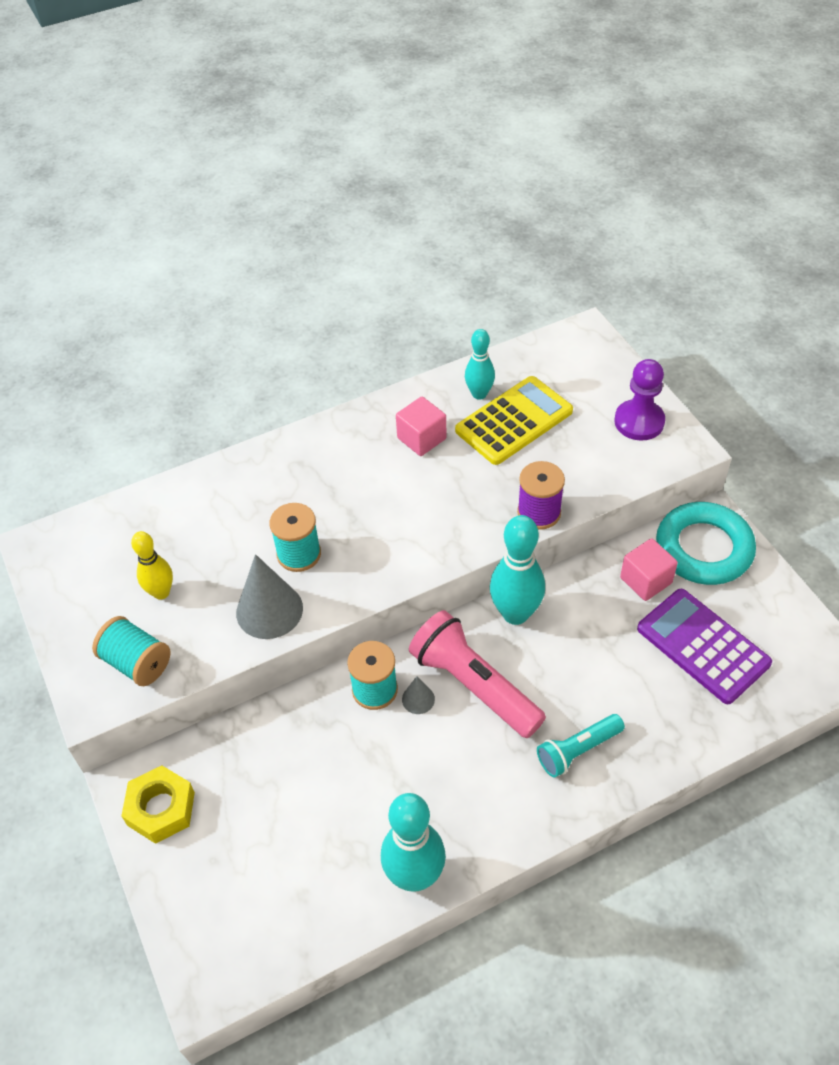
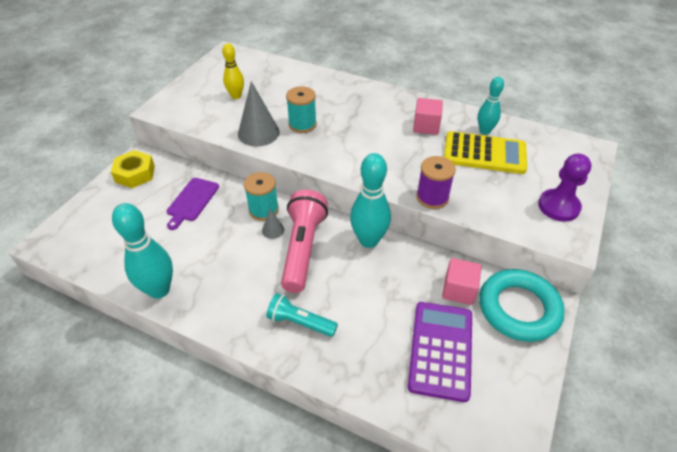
camera: 50 degrees right, 5 degrees down
(137, 662) = (190, 110): turquoise spool -> none
(285, 763) = (192, 201): none -> purple cutting board

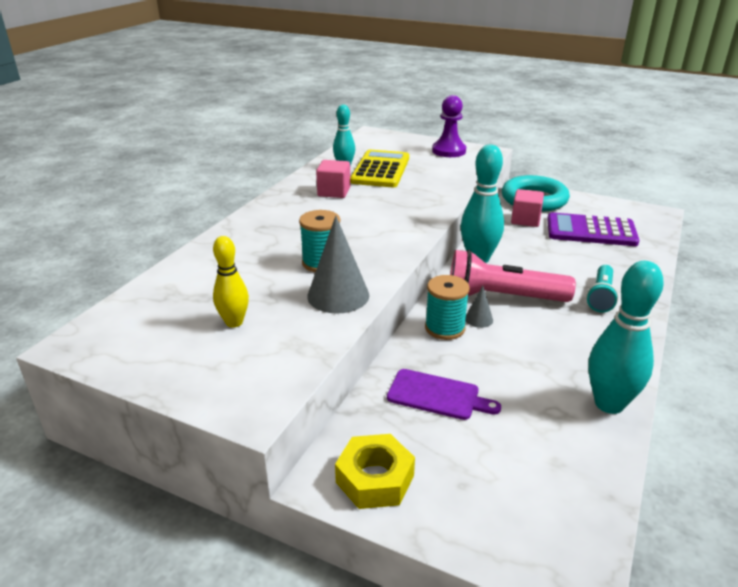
camera: 90 degrees left, 15 degrees down
(432, 197) = (449, 195): purple spool -> none

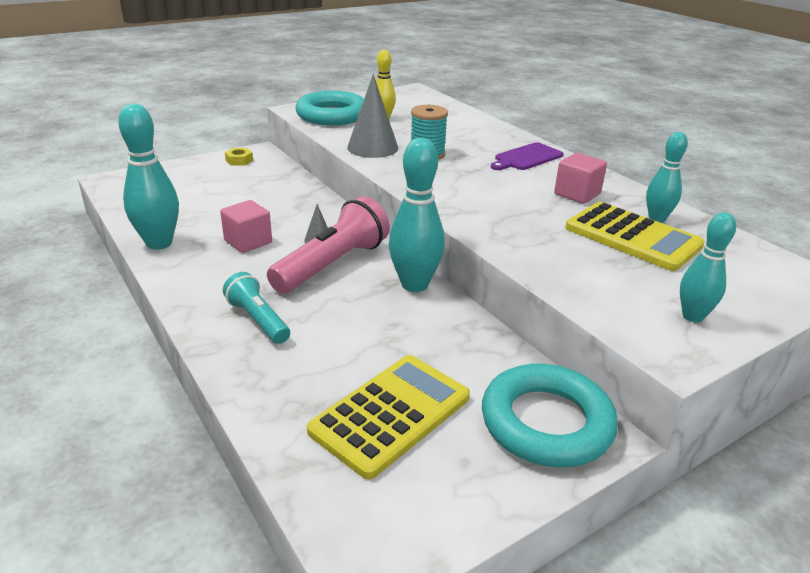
camera: 120 degrees right, 0 degrees up
(254, 366) = (332, 115): none -> turquoise ring
(375, 479) = (239, 160): yellow nut -> yellow nut, size x0.58
(437, 395) = (266, 194): purple cutting board -> purple cutting board (526, 158)
(445, 328) = (327, 222): turquoise spool -> none
(449, 151) = (692, 316): purple pawn -> turquoise bowling pin
(525, 220) = (479, 370): pink cube -> pink cube (248, 241)
(591, 231) = (391, 414): purple calculator -> yellow calculator

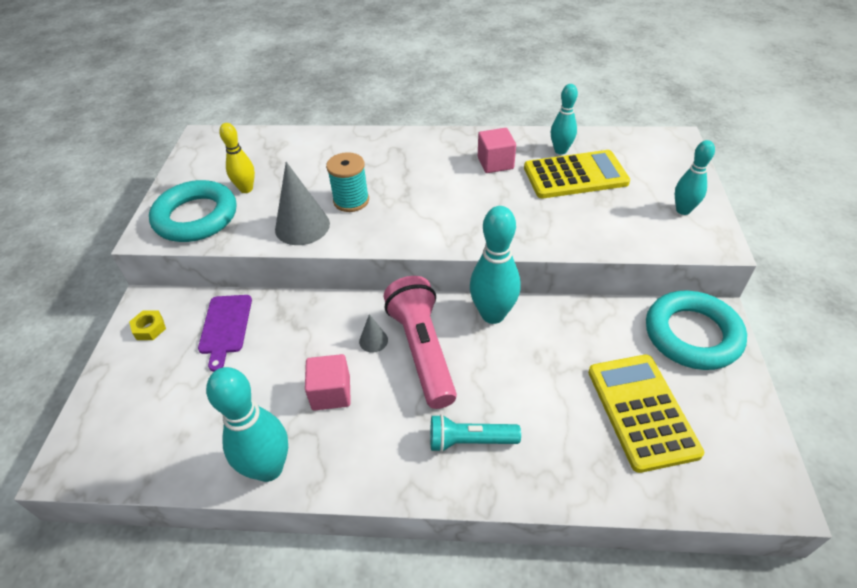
camera: 50 degrees left, 15 degrees up
(526, 158) = (414, 152): purple cutting board -> purple cutting board (225, 327)

